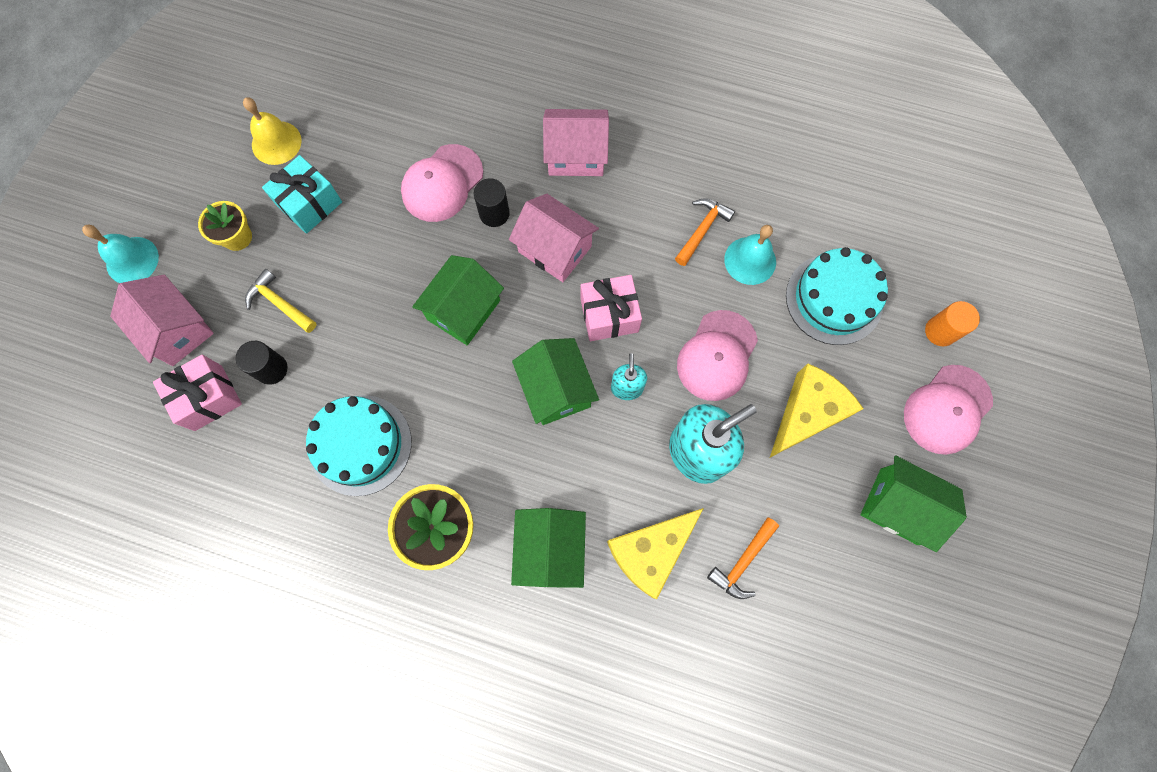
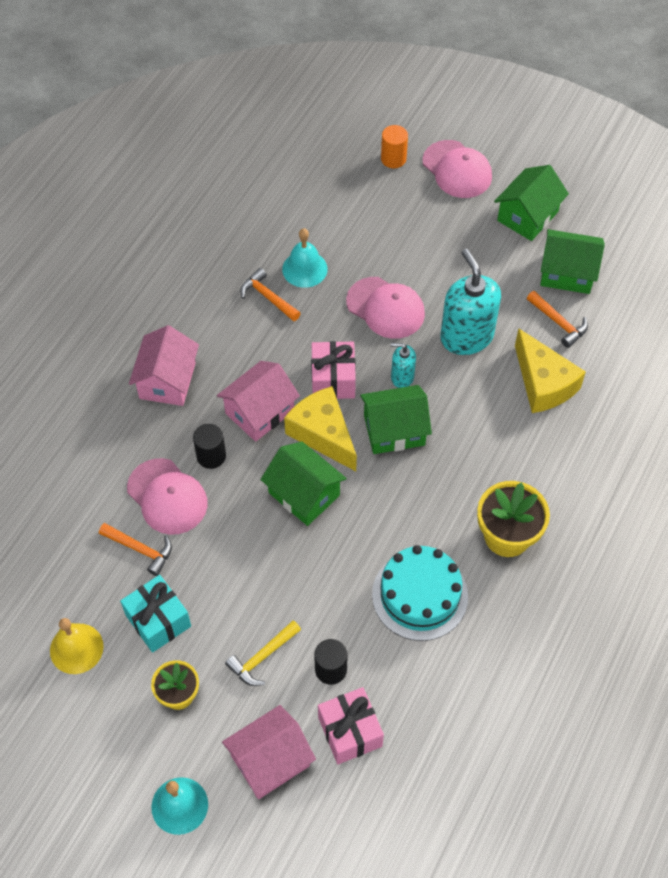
camera: 80 degrees left, 15 degrees down
(382, 172) = (140, 549): none -> orange hammer
(550, 549) = (533, 455): green house -> green house (567, 273)
(807, 413) = (445, 257): yellow cheese -> yellow cheese (323, 434)
(834, 299) = (352, 219): turquoise cake -> none

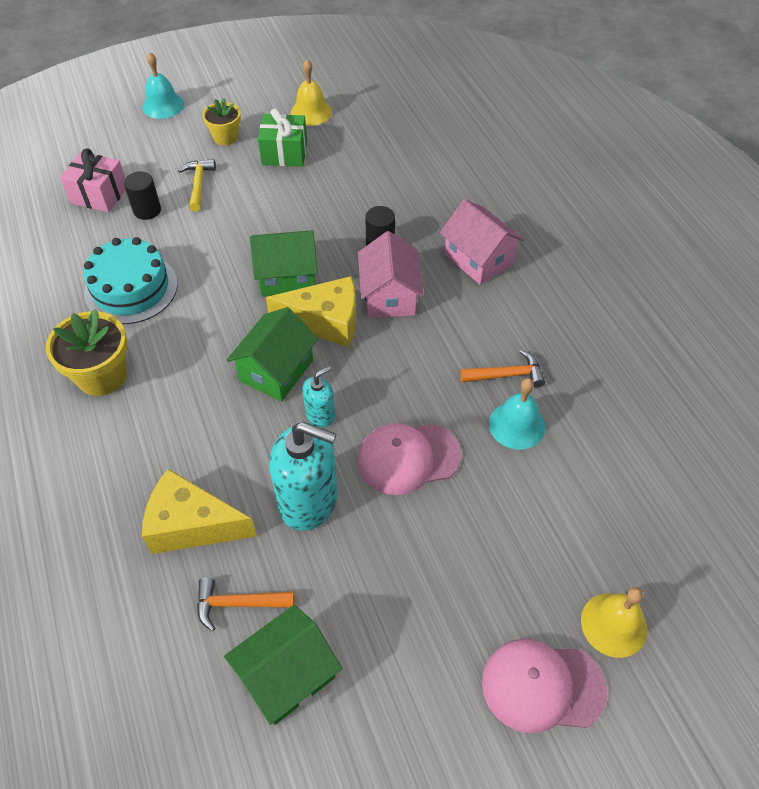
camera: 130 degrees right, 5 degrees down
(140, 549) = (346, 171): orange hammer -> none
(158, 620) = (284, 153): turquoise gift -> green gift
(167, 497) = (372, 204): pink cap -> none
(270, 760) = (134, 152): pink house -> none
(333, 379) = (370, 363): pink gift -> none
(393, 159) = (613, 624): orange cylinder -> yellow bell
(527, 216) = (403, 707): green house -> none

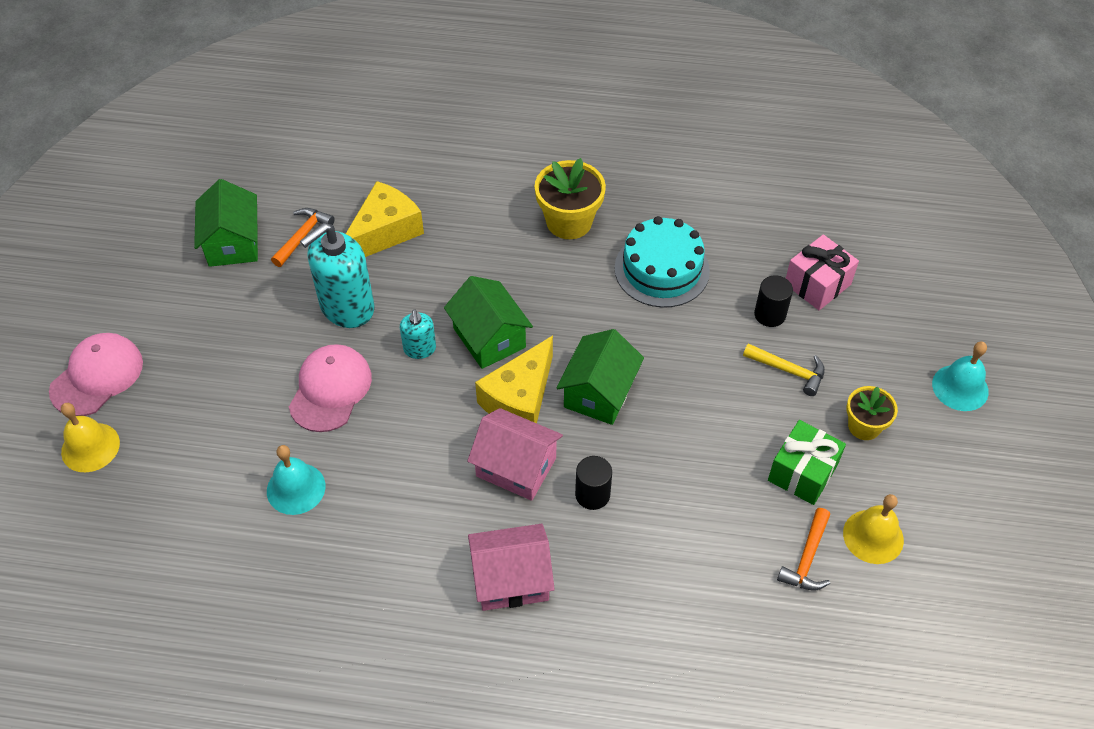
camera: 120 degrees right, 0 degrees up
(506, 375) = (351, 513): orange hammer -> orange hammer (807, 558)

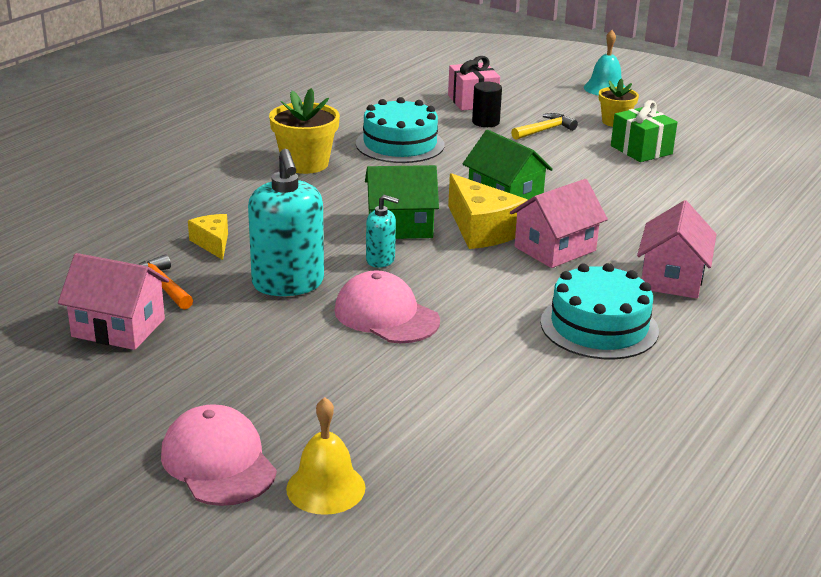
camera: 65 degrees left, 25 degrees down
(233, 243) = (118, 328): green house -> pink house
(296, 488) = (495, 361): turquoise bell -> none
(384, 232) = (213, 243): yellow cheese -> yellow cheese, size x0.57
(389, 545) = (599, 326): none -> turquoise cake
(592, 494) = (607, 225): black cylinder -> none
(807, 558) = (717, 168): orange hammer -> none
(873, 536) = (711, 144): yellow bell -> none

